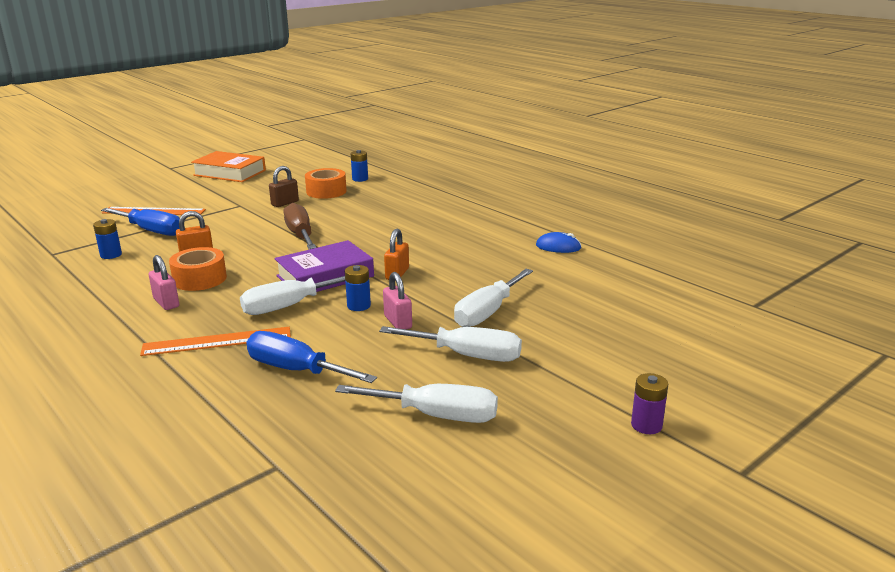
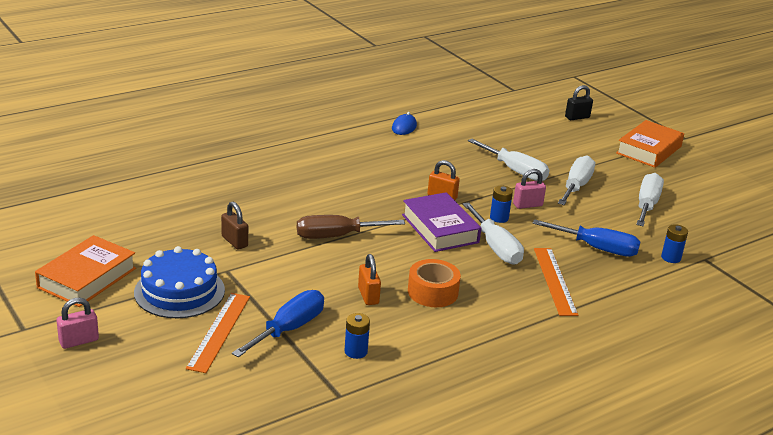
camera: 85 degrees left, 5 degrees up
(166, 303) = (482, 308): pink padlock -> pink padlock (79, 341)
(210, 196) = (179, 291): none -> blue cake
(296, 370) = (597, 248): blue screwdriver -> blue screwdriver turned 105 degrees counterclockwise
(326, 191) = (207, 215): orange tape -> none
(360, 179) = (173, 192): blue battery -> blue battery (671, 258)
(646, 425) = (648, 150): purple battery -> orange book
(711, 357) = (577, 117): none -> black padlock

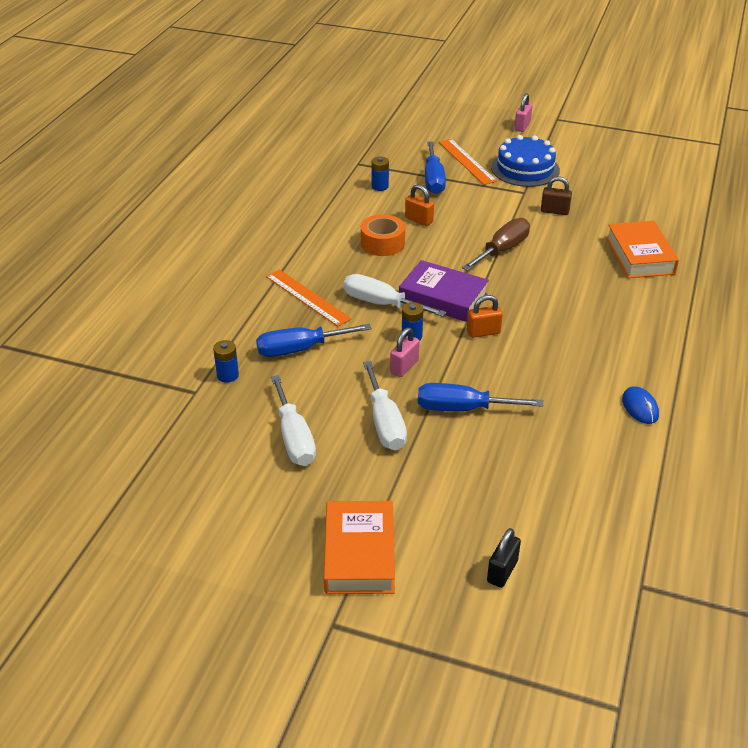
camera: 145 degrees right, 10 degrees up
(87, 278) = (583, 151): orange book -> orange book (639, 256)
(515, 171) = (462, 409): white screwdriver -> blue screwdriver

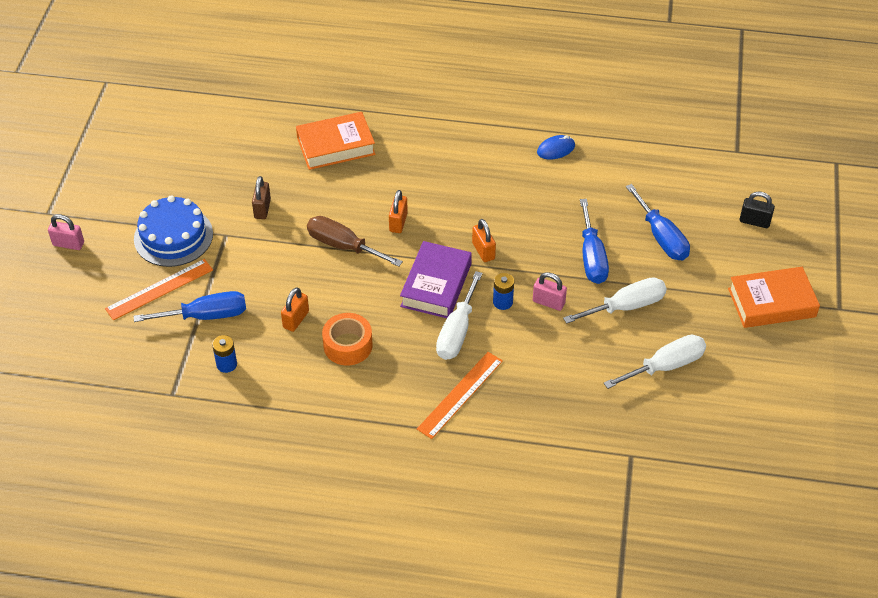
camera: 100 degrees left, 10 degrees up
(228, 375) = (599, 435): blue battery -> none
(300, 349) = (545, 385): blue screwdriver -> blue screwdriver (661, 237)
(530, 283) = (398, 222): none -> orange padlock

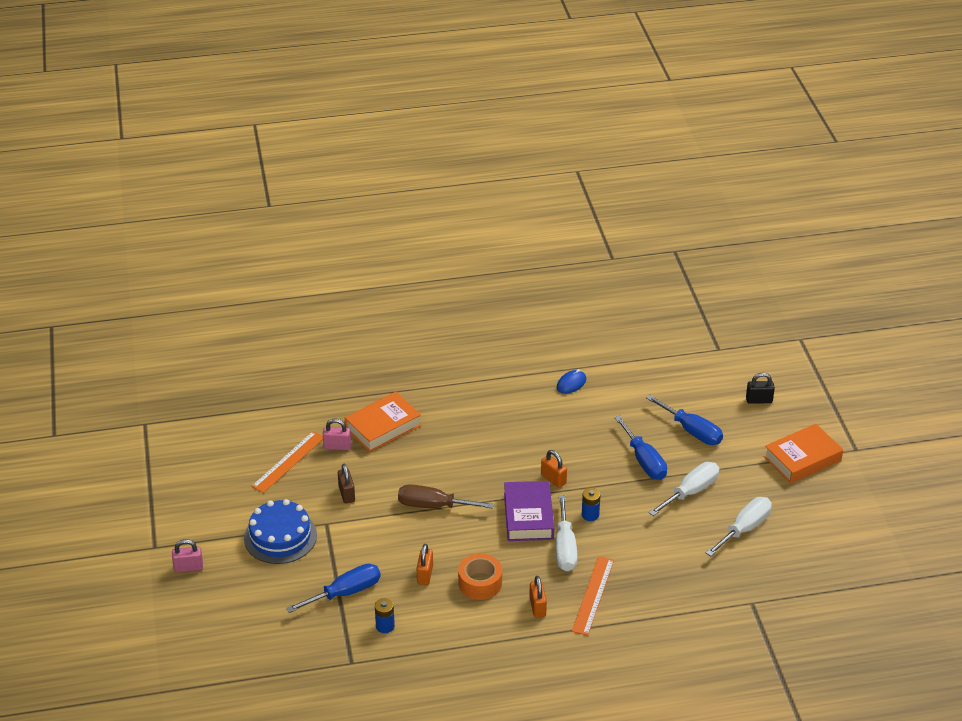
camera: 20 degrees left, 10 degrees down
(159, 289) = (292, 582): orange ruler -> orange ruler (288, 461)
(398, 222) = (470, 475): orange padlock -> orange padlock (537, 607)
(548, 302) = (627, 505): pink padlock -> pink padlock (337, 446)

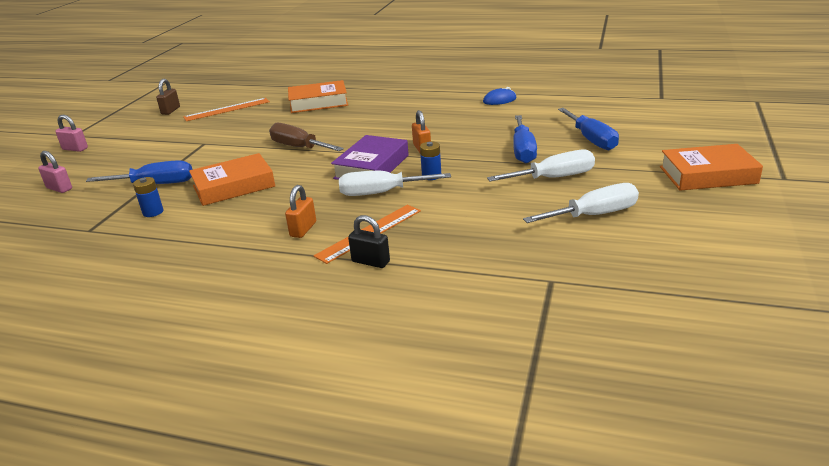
camera: 30 degrees right, 10 degrees down
(280, 536) = (161, 144): blue cake -> none
(337, 446) = (271, 107): pink padlock -> pink padlock (59, 188)
(346, 494) = (242, 131): brown padlock -> brown padlock (170, 110)
(425, 575) = (234, 186): orange padlock -> orange book
(480, 583) = (272, 201): orange tape -> none
(565, 547) = (381, 193): white screwdriver -> white screwdriver turned 60 degrees clockwise
(759, 400) = (682, 130): black padlock -> black padlock (370, 262)

